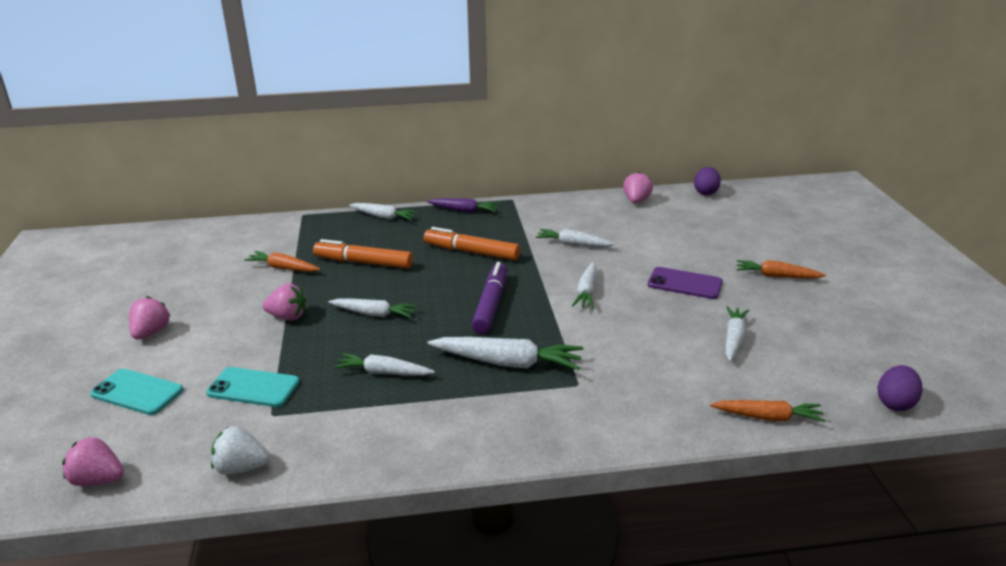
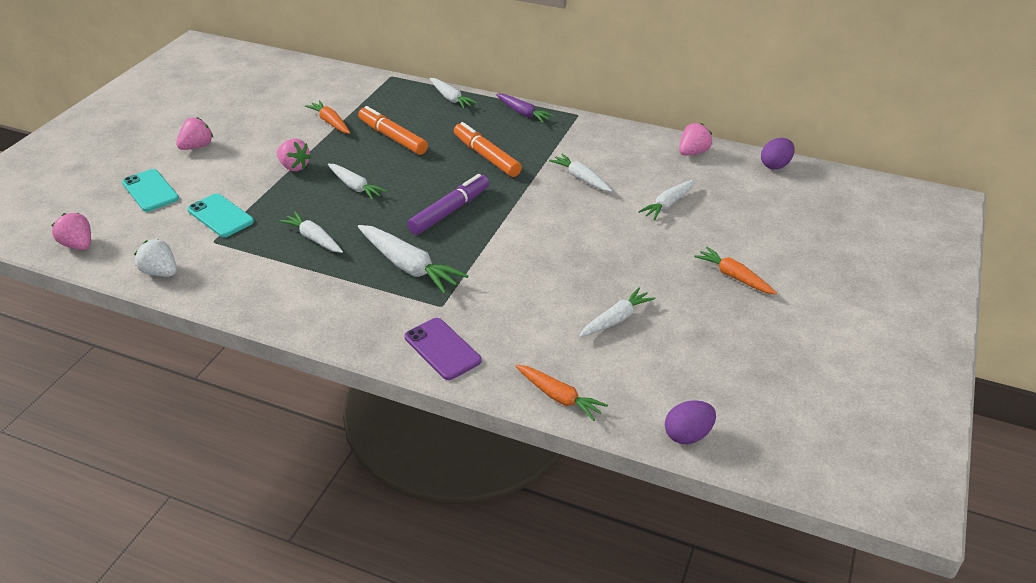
camera: 30 degrees right, 10 degrees up
(586, 291) = (540, 228): white carrot -> white carrot (668, 204)
(685, 284) = (636, 252): purple phone -> purple phone (442, 349)

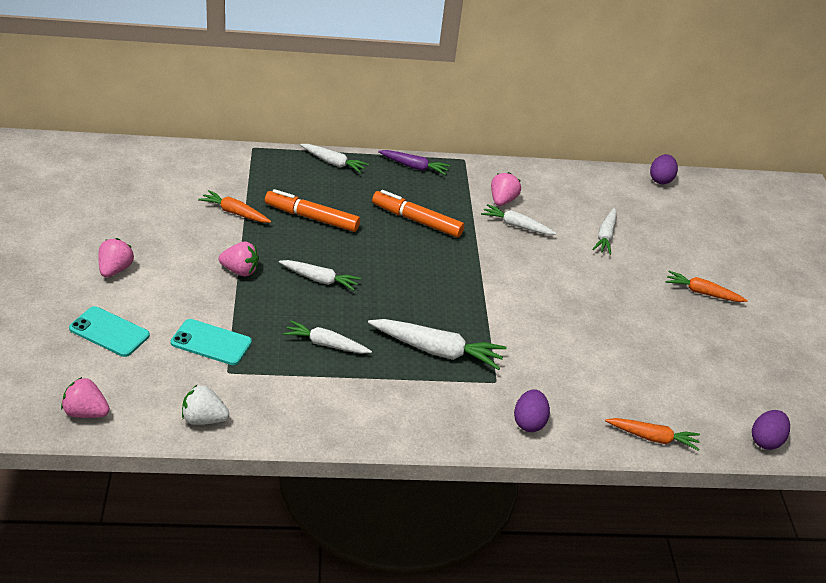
camera: 30 degrees left, 0 degrees up
(442, 349) = (529, 422): purple phone -> purple egg
(449, 211) = (428, 285): purple marker -> none
(616, 319) = (644, 355): white carrot -> none
(693, 152) = (588, 180): pink strawberry -> pink strawberry (502, 200)

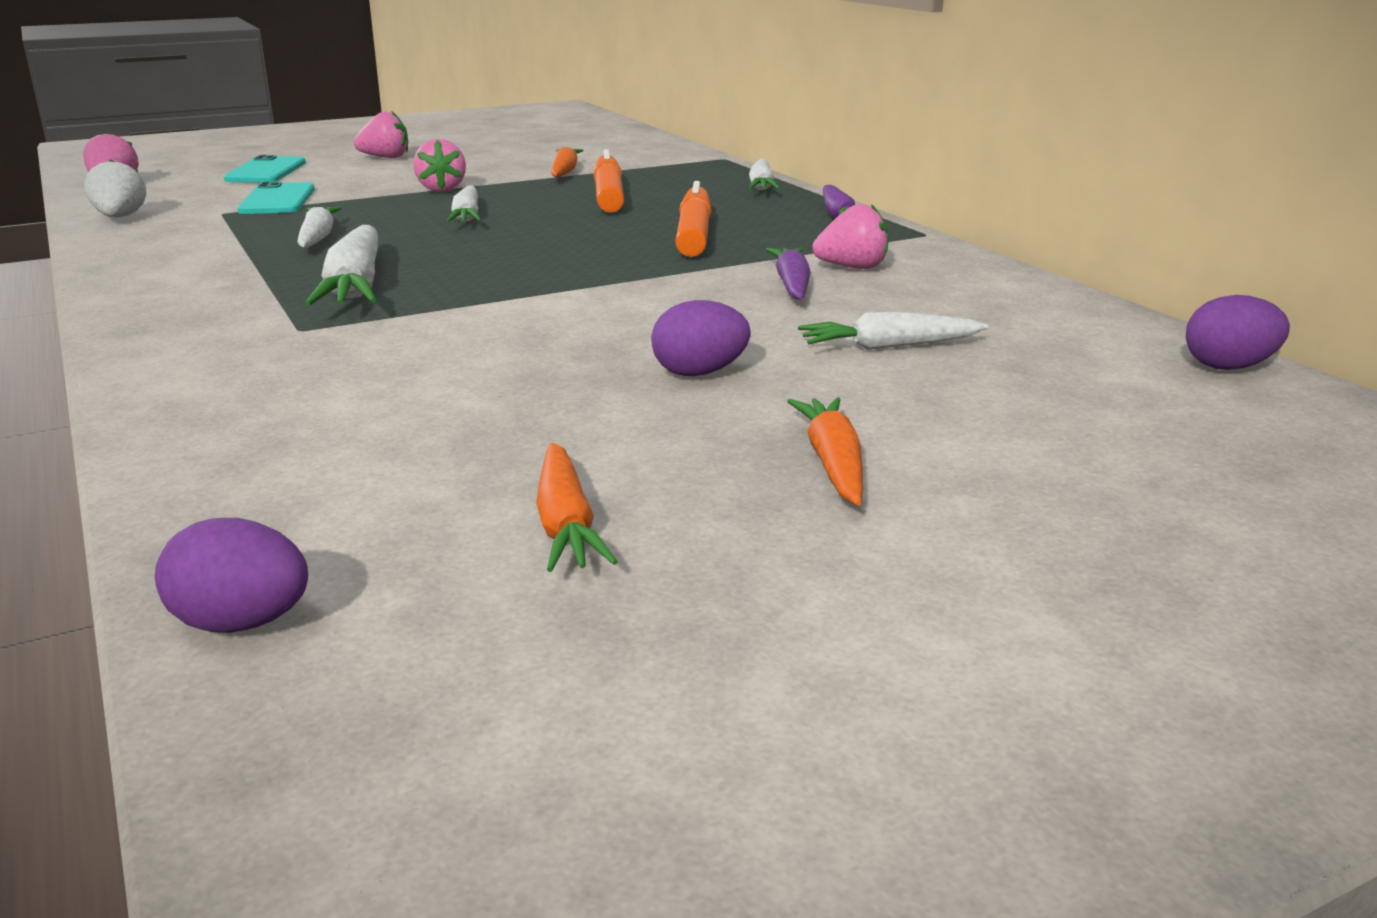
camera: 70 degrees right, 15 degrees down
(516, 226) = (792, 284): white carrot -> purple carrot
(529, 422) = (193, 364): purple egg -> purple egg (699, 373)
(652, 438) = (191, 473): orange carrot -> orange carrot (566, 524)

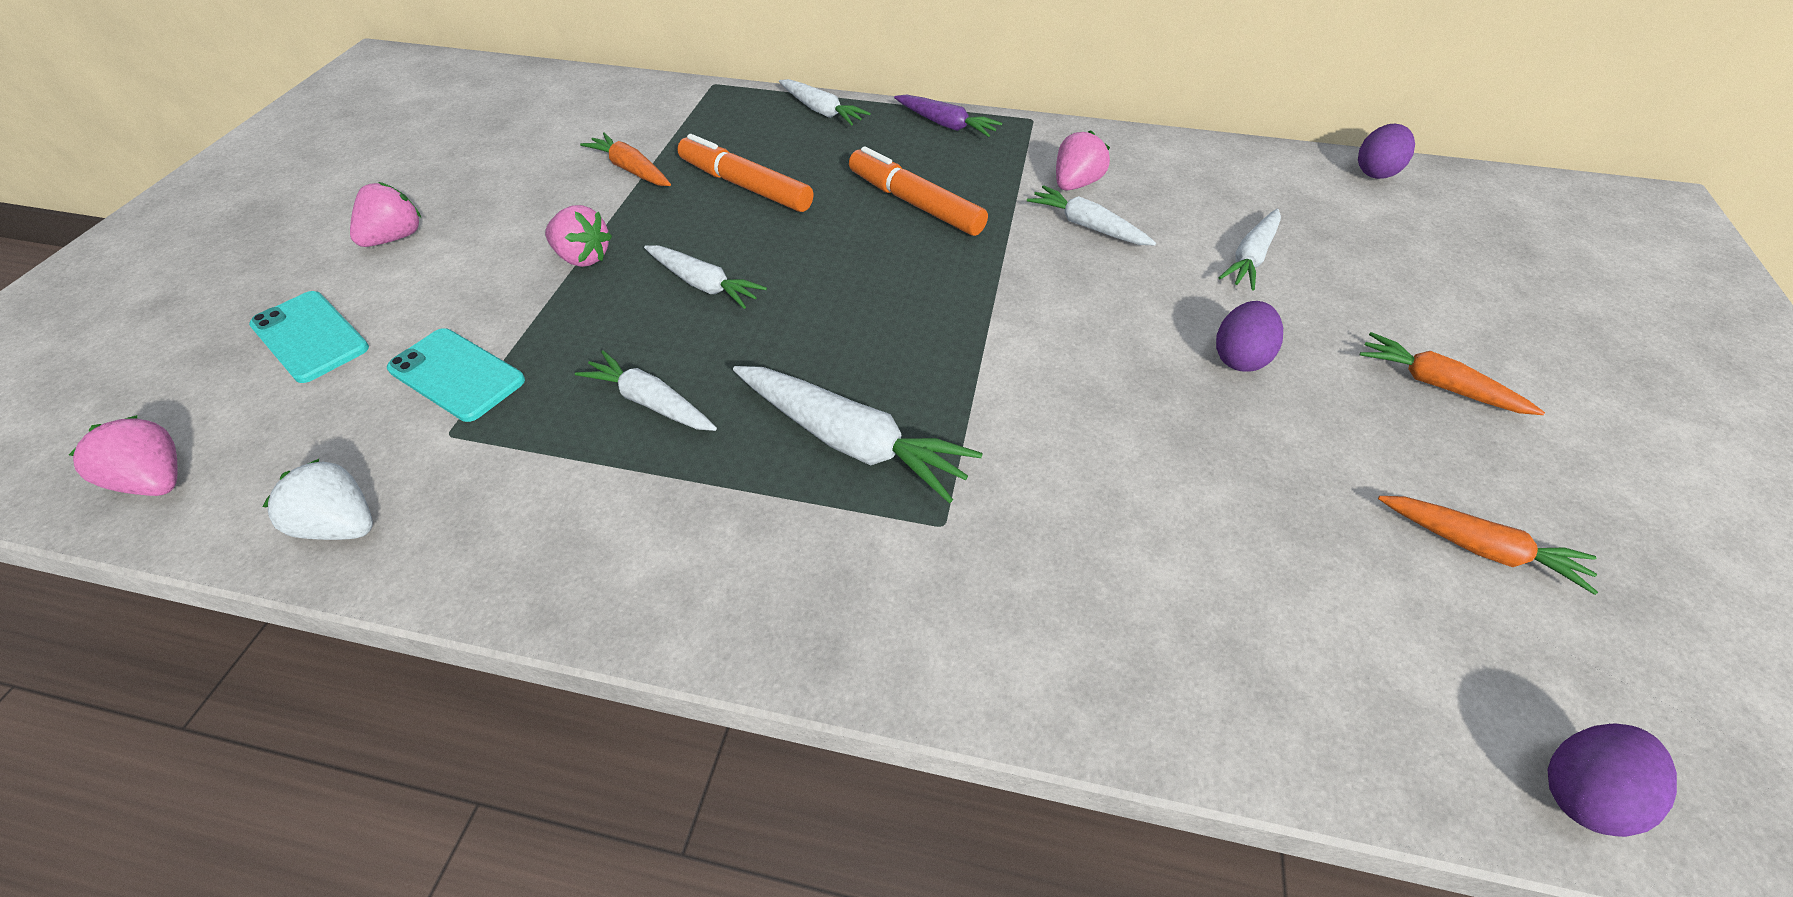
camera: 50 degrees left, 25 degrees up
(792, 284) = (1087, 226): purple carrot -> white carrot

